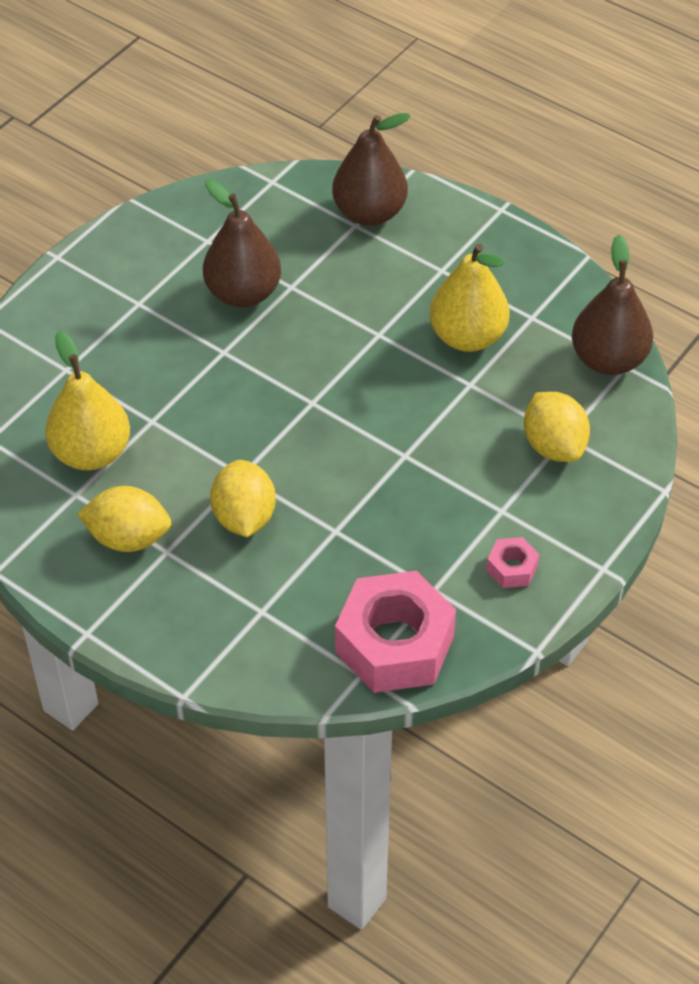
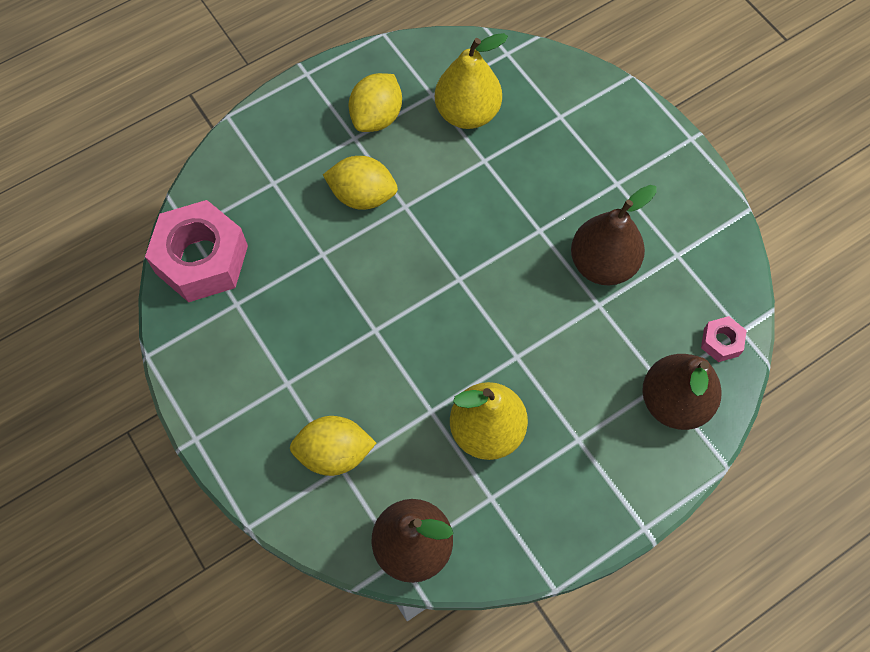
camera: 110 degrees right, 15 degrees up
(512, 568) = (228, 368): pink nut -> pink nut (721, 342)

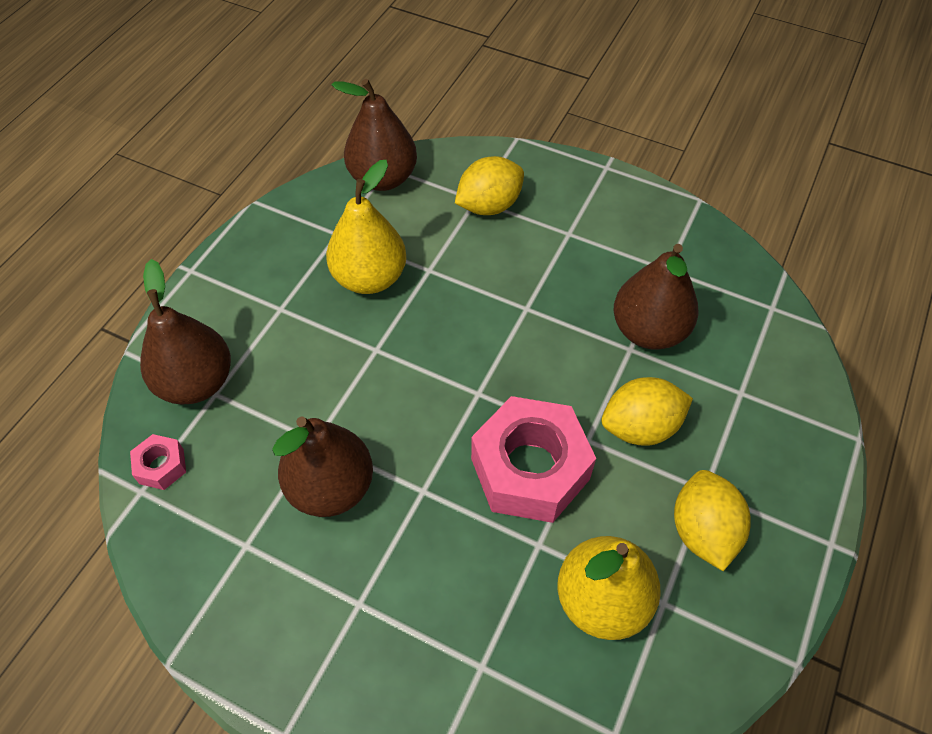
camera: 150 degrees right, 10 degrees down
(202, 259) = (733, 288): pink nut -> pink nut (530, 469)
(297, 260) = (648, 330): none -> brown pear

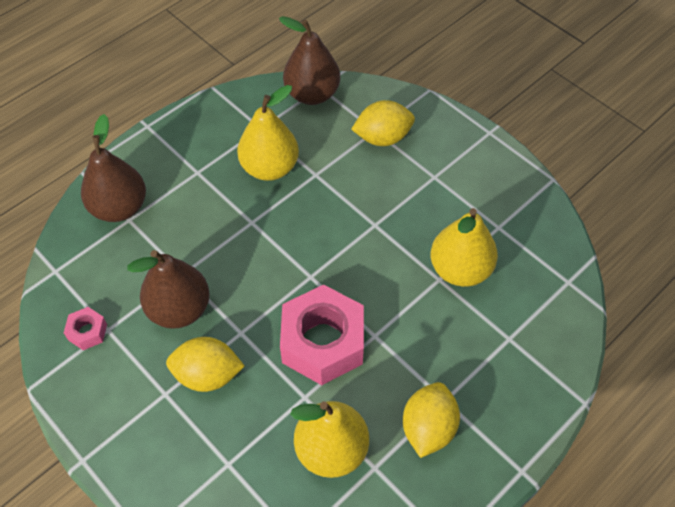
camera: 20 degrees right, 0 degrees up
(161, 466) = (74, 258): pink nut -> pink nut (87, 332)
(640, 427) = (418, 339): yellow lemon -> yellow lemon (207, 375)
(648, 330) = (460, 270): brown pear -> yellow pear

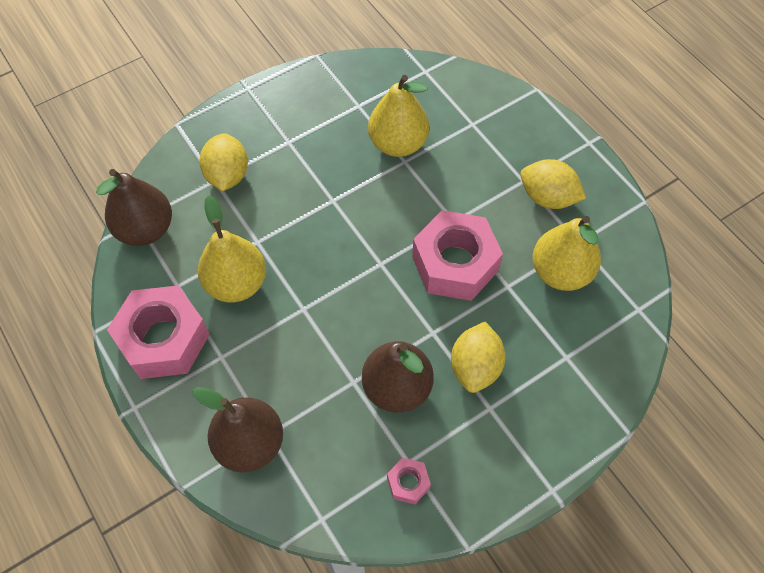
camera: 80 degrees left, 5 degrees up
(208, 130) = (163, 339): none -> pink nut

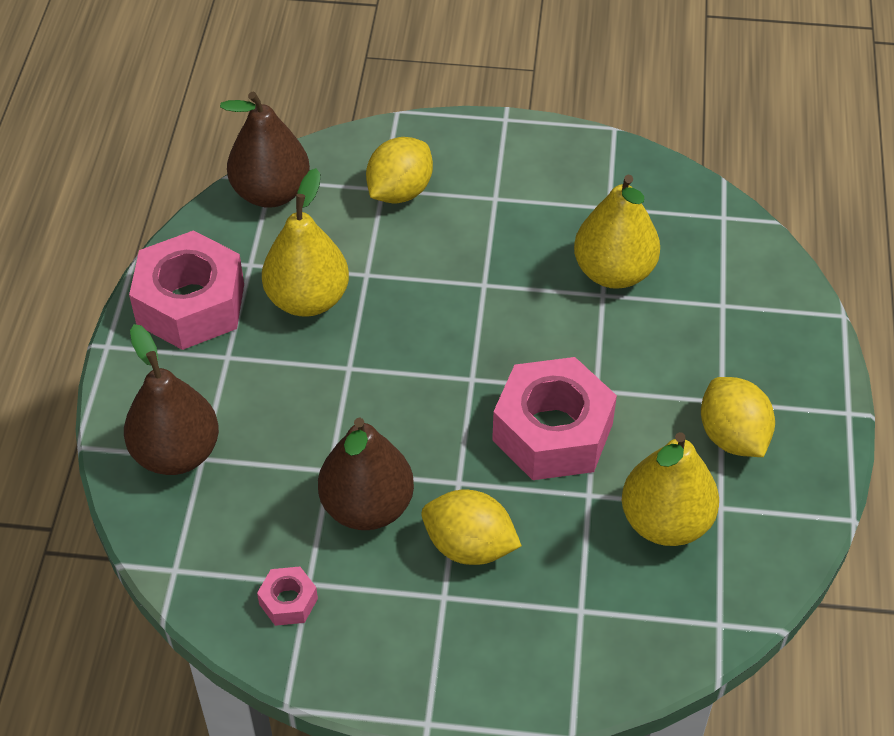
camera: 40 degrees right, 10 degrees down
(475, 367) = (469, 546): yellow lemon -> yellow lemon turned 60 degrees clockwise

